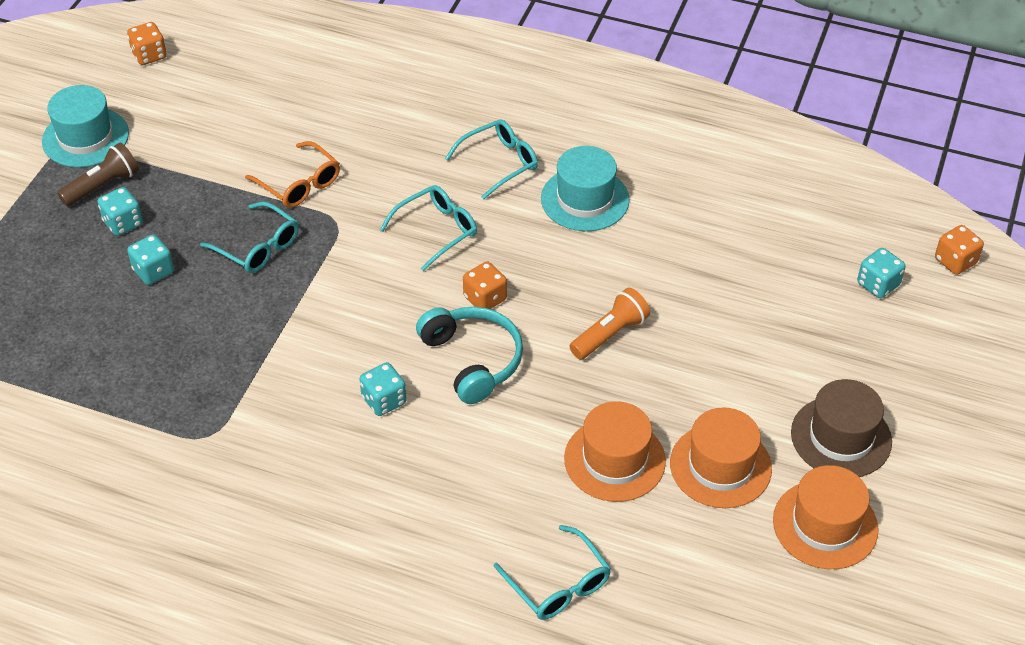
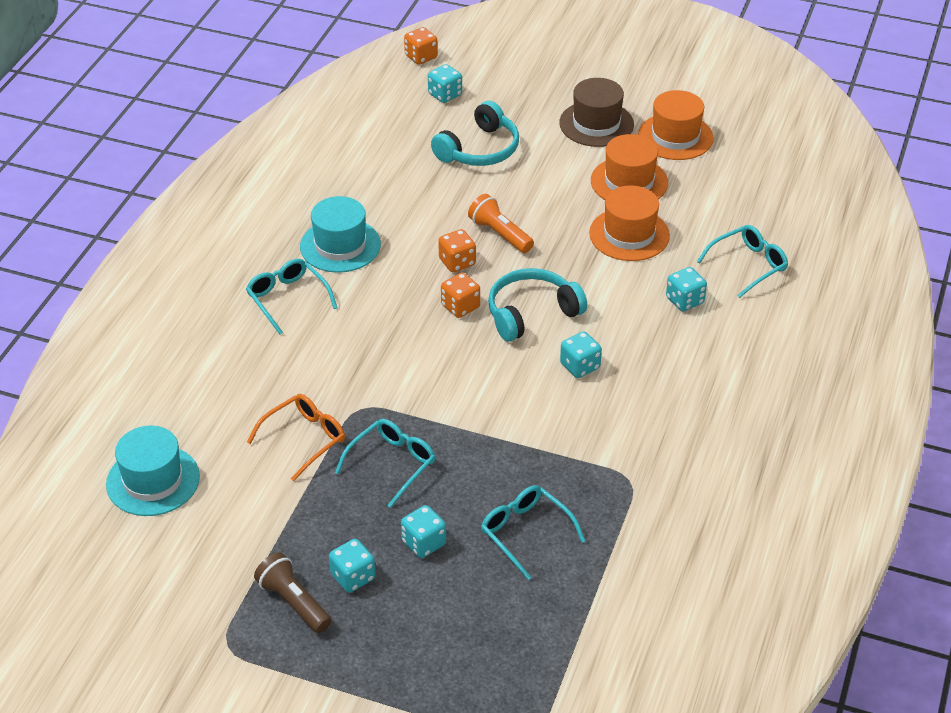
camera: 90 degrees left, 5 degrees down
(85, 137) = (211, 629): turquoise hat -> turquoise hat (153, 480)
(149, 55) = (73, 587): orange dice -> orange dice (457, 262)
(436, 231) = (375, 339): turquoise glasses -> turquoise glasses (526, 533)
(491, 509) = (684, 300): none -> turquoise dice
(769, 317) = (479, 150): none -> turquoise headphones

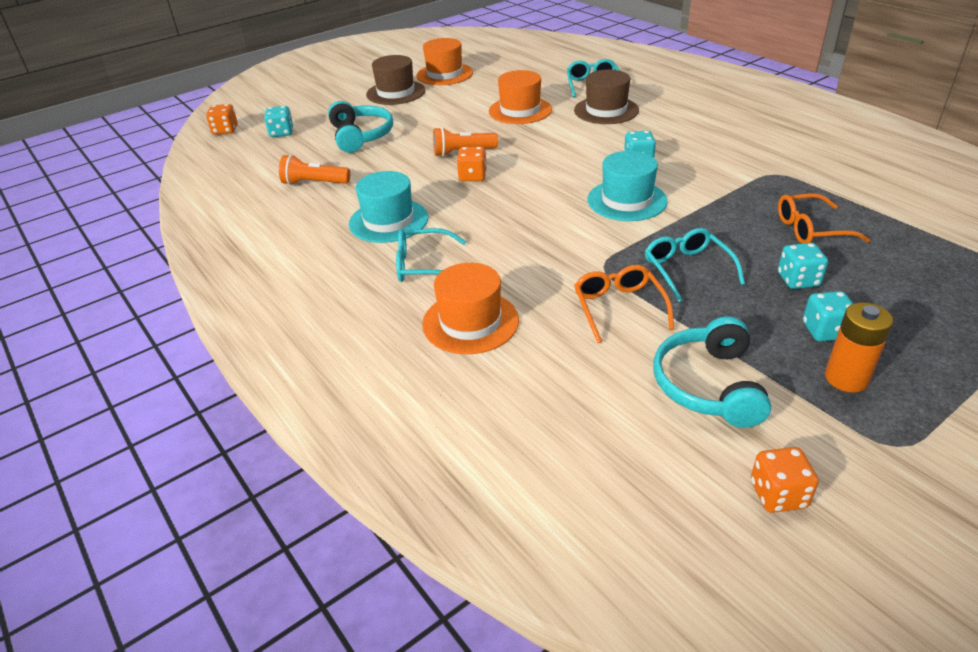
camera: 55 degrees left, 5 degrees down
(153, 480) = (605, 429): turquoise hat -> turquoise hat (627, 200)
(293, 602) = (846, 378): brown flashlight -> orange battery
(369, 168) = (314, 183): none -> orange flashlight
(460, 306) = (524, 188): orange dice -> orange dice (778, 495)
(526, 533) = (811, 229): turquoise glasses -> orange glasses
(531, 313) = (562, 163): turquoise headphones -> turquoise headphones (708, 385)
(629, 182) = (468, 97): orange hat -> orange hat (470, 322)
(684, 300) = (606, 110): turquoise dice -> brown hat

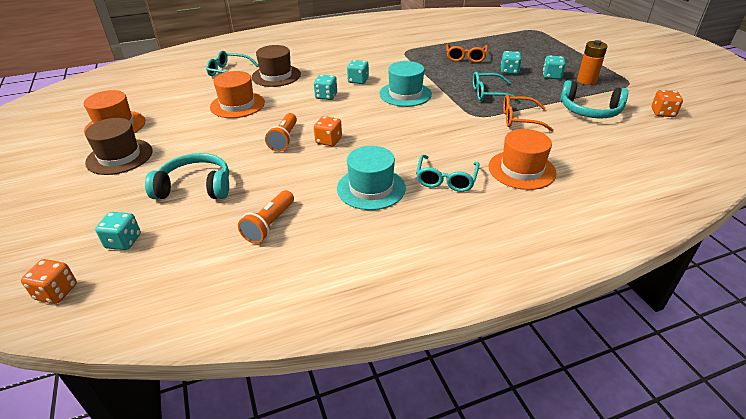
camera: 75 degrees left, 0 degrees up
(577, 151) = (326, 96): none -> turquoise dice

